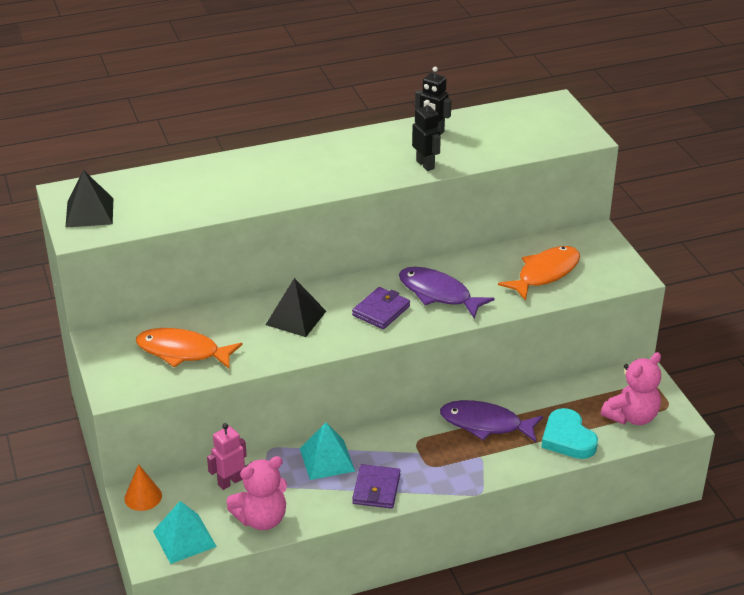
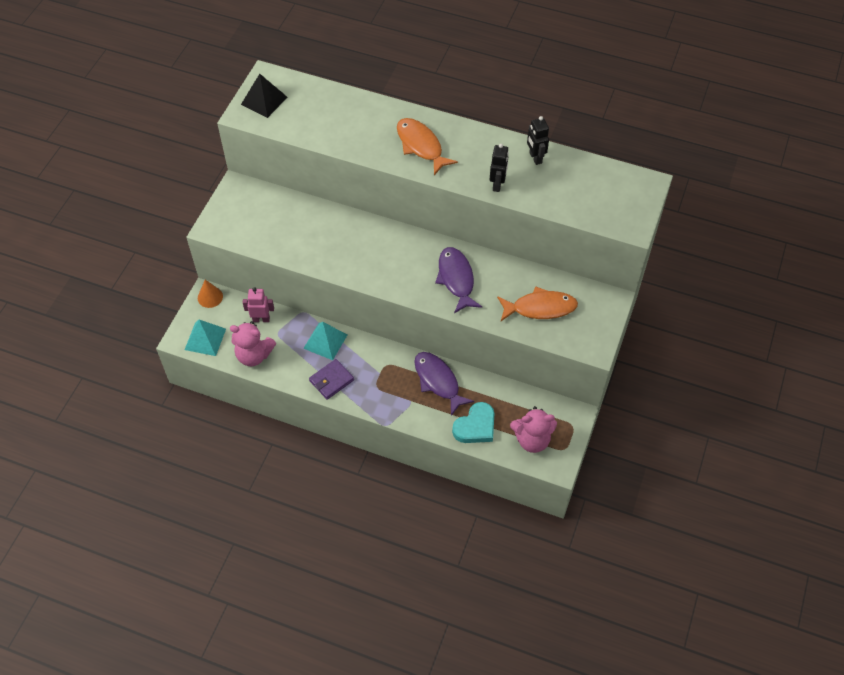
camera: 40 degrees right, 20 degrees up
(182, 352) = (270, 224): orange fish -> orange fish (421, 146)
(295, 318) = (355, 241): black pyramid -> none
(381, 311) = (409, 269): purple wallet -> none
(568, 438) = (475, 426): turquoise heart -> turquoise heart turned 150 degrees counterclockwise

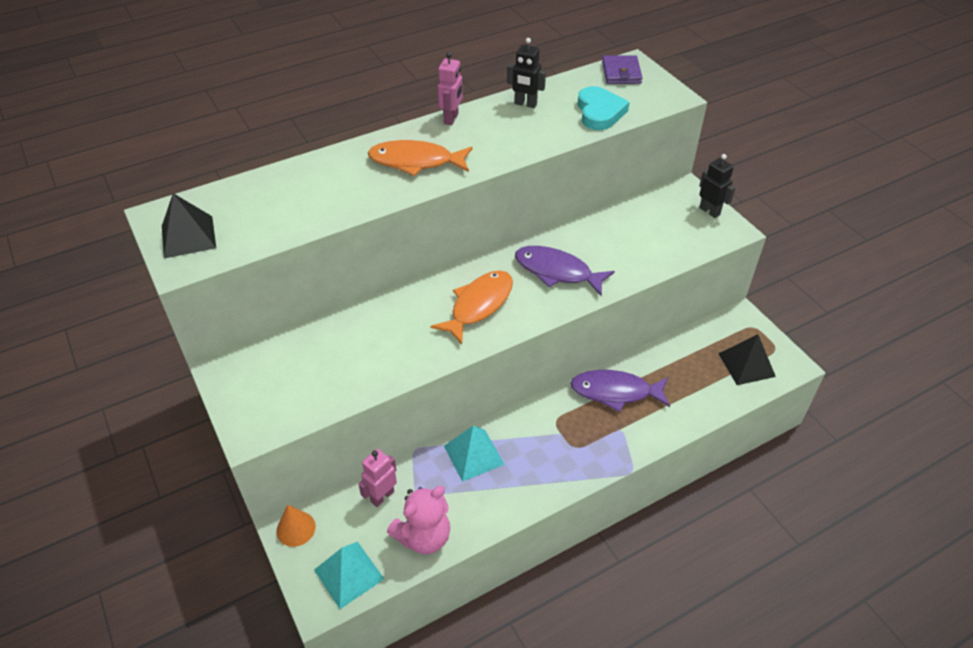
camera: 50 degrees left, 10 degrees down
(331, 380) = (530, 482): purple wallet -> purple wallet (621, 73)
(475, 426) = (696, 397): turquoise heart -> turquoise heart (599, 112)
(479, 133) = (451, 119): none -> pink robot
(497, 185) = (529, 142): black robot -> black robot (709, 211)
(532, 440) = (746, 364): pink teddy bear -> black pyramid
(540, 308) = (651, 237): orange fish -> orange fish (479, 305)

